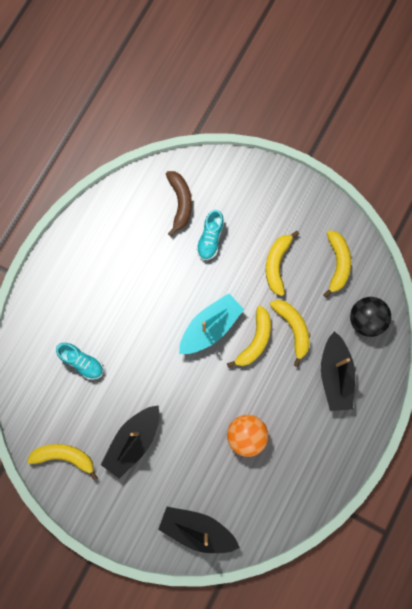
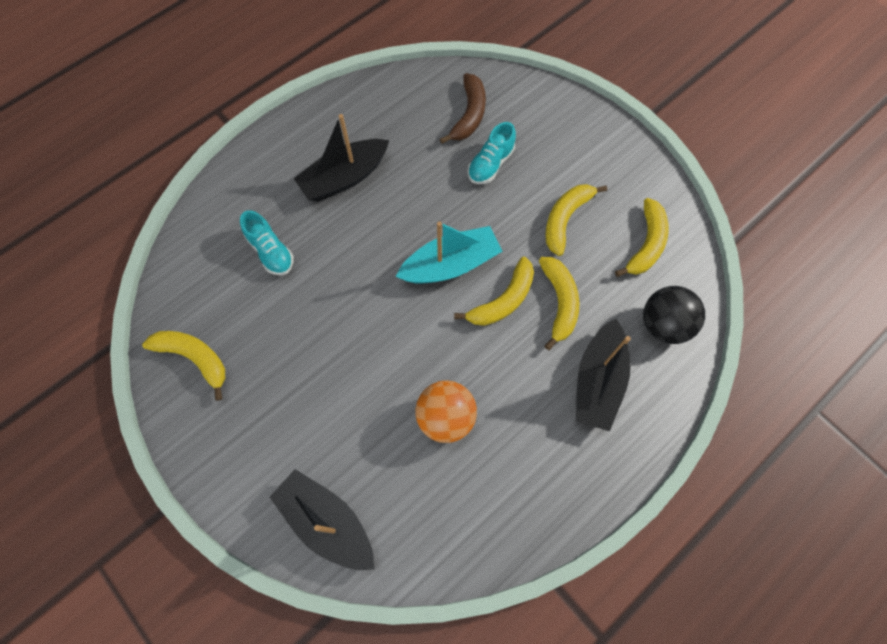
camera: 20 degrees right, 10 degrees down
(133, 440) = (292, 370): black boat -> black boat (344, 178)

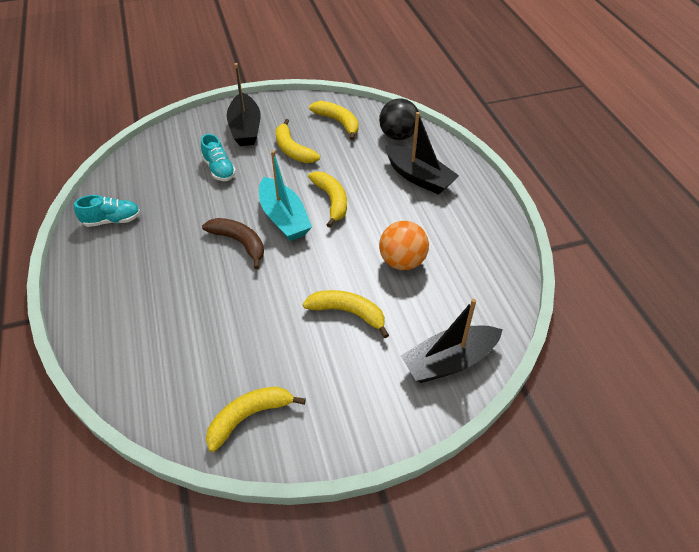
camera: 65 degrees left, 20 degrees down
(271, 251) = (186, 326): turquoise shoe -> turquoise shoe (112, 220)
(344, 178) = (157, 254): black boat -> black boat (245, 128)
(450, 265) = (284, 218): turquoise boat -> turquoise boat turned 150 degrees clockwise
(469, 114) = (167, 166): brown banana -> brown banana (239, 243)
(559, 302) = (352, 174): yellow banana -> yellow banana (348, 313)

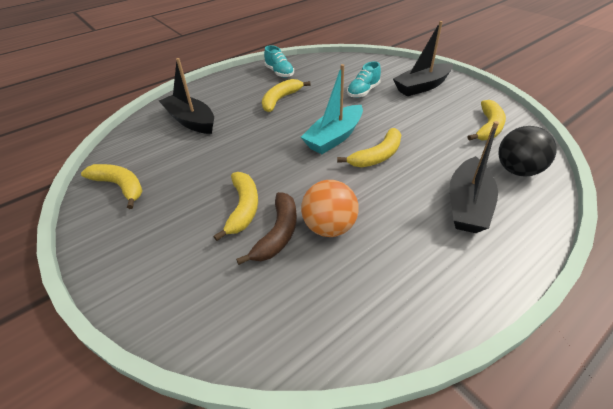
camera: 70 degrees right, 5 degrees down
(239, 243) = (291, 126): brown banana -> brown banana (278, 233)
(293, 150) = (421, 115): yellow banana -> yellow banana (280, 100)
(449, 361) = (205, 306): black boat -> black boat (191, 121)

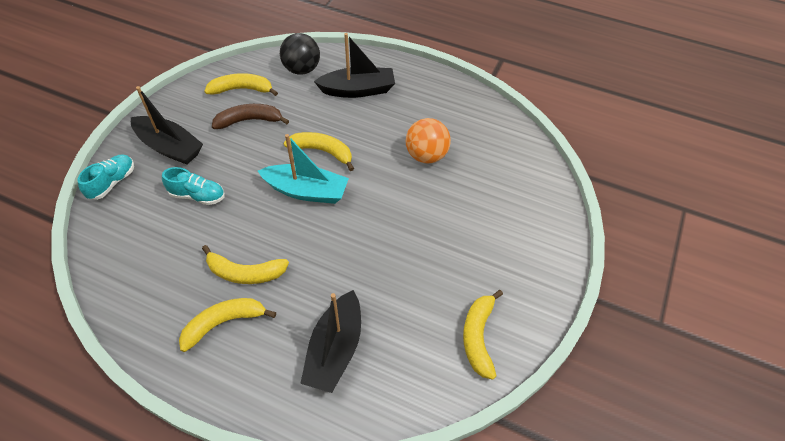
camera: 120 degrees left, 10 degrees up
(243, 208) = (441, 217): yellow banana -> yellow banana (223, 323)
(278, 233) = (451, 182): brown banana -> brown banana (249, 120)
(279, 73) = (164, 310): turquoise shoe -> turquoise shoe (112, 182)

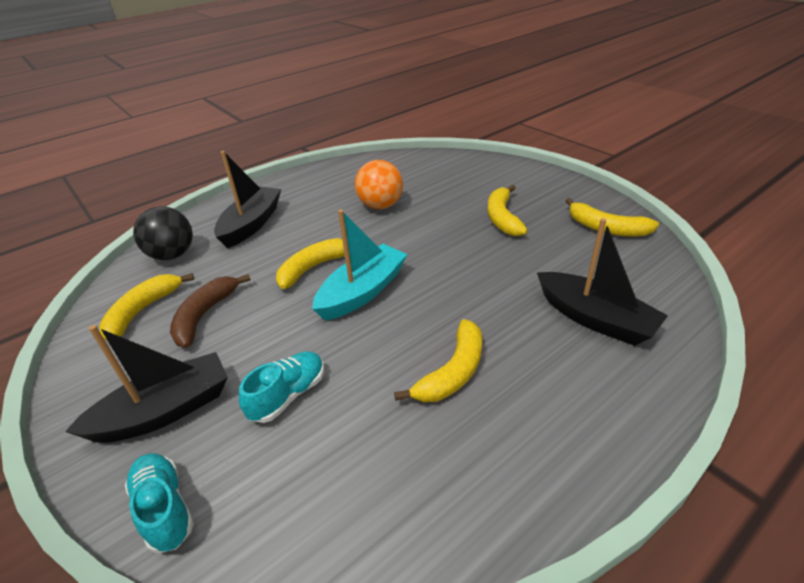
camera: 60 degrees left, 15 degrees down
(223, 323) = (524, 410): yellow banana -> yellow banana (502, 218)

